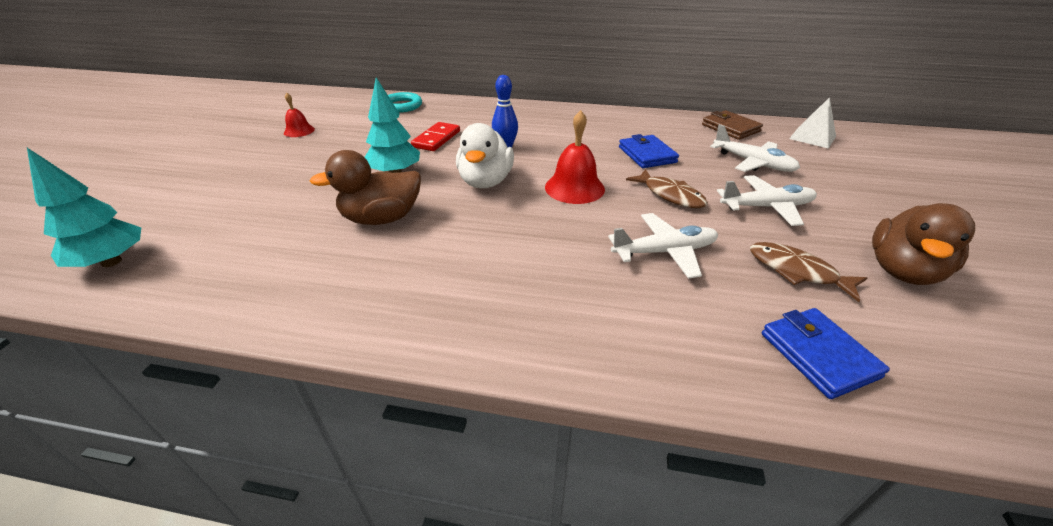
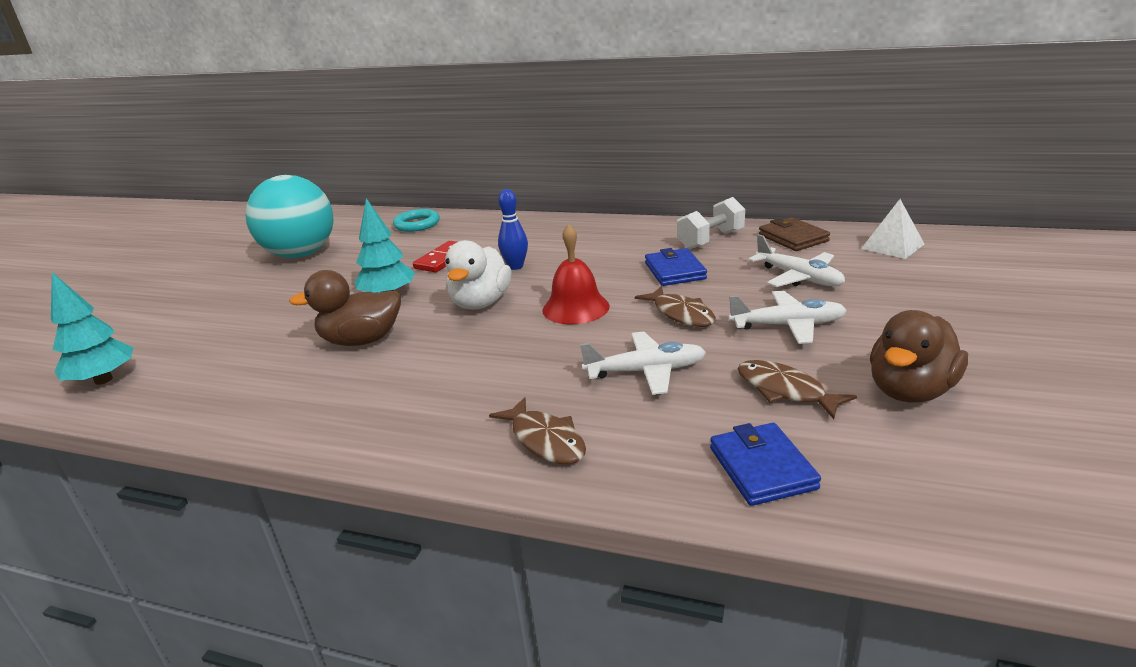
camera: 10 degrees right, 10 degrees down
(299, 131) = (301, 254): red bell -> turquoise ball
(600, 327) = (545, 440): none -> brown fish
(664, 128) = (711, 240): none -> white dumbbell

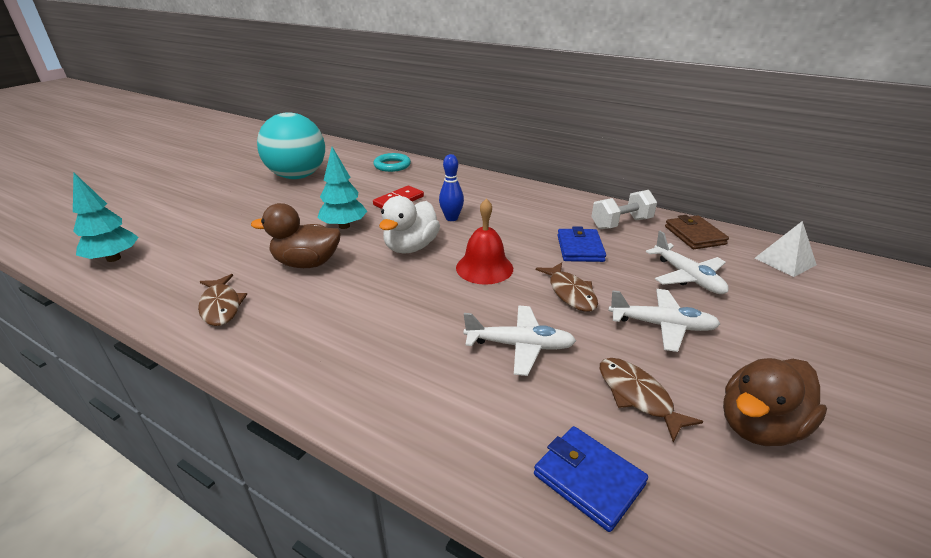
camera: 10 degrees right, 5 degrees up
(545, 440) = (409, 397): brown fish -> brown fish (221, 306)
(762, 468) = (588, 479): blue wallet -> blue wallet turned 45 degrees counterclockwise

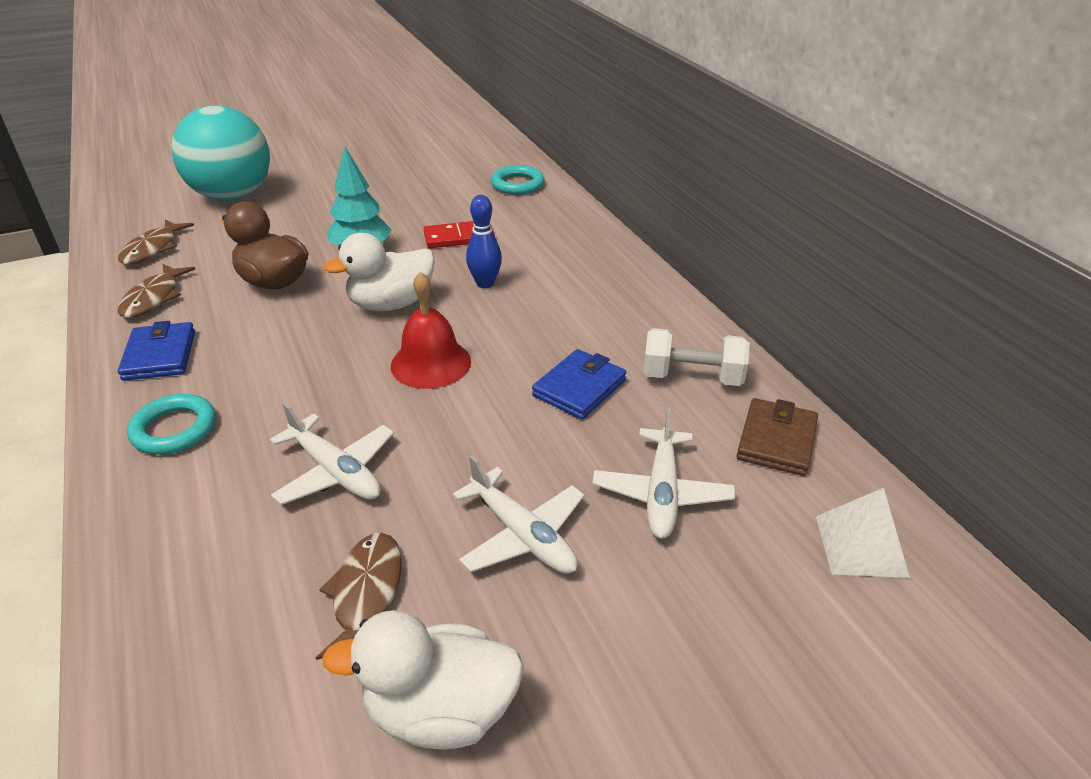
camera: 35 degrees right, 5 degrees up
(114, 258) = (139, 212): turquoise tree -> none
(297, 176) = (397, 168): turquoise ball -> turquoise ball (233, 196)
(372, 375) = (174, 429): none -> turquoise ring
(570, 293) = (478, 439): brown fish -> brown fish (153, 249)
(588, 479) = (199, 638): blue wallet -> blue wallet (160, 355)
(759, 426) = (440, 711): brown duck -> white duck

